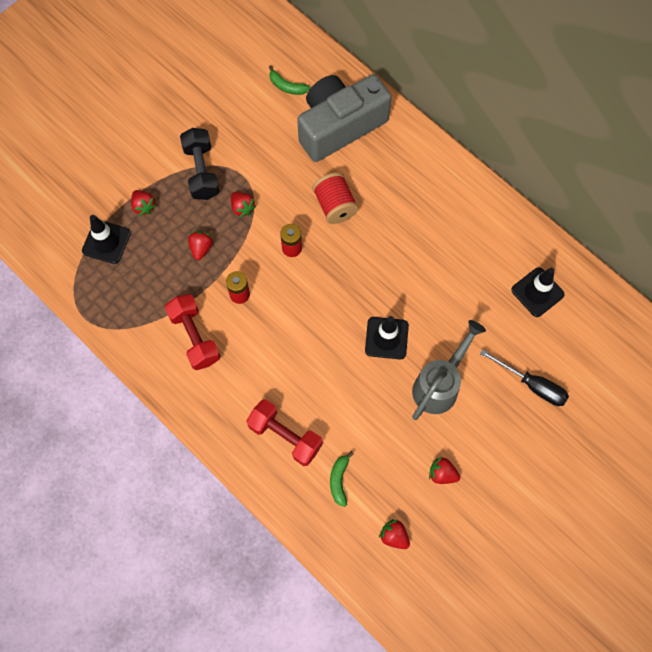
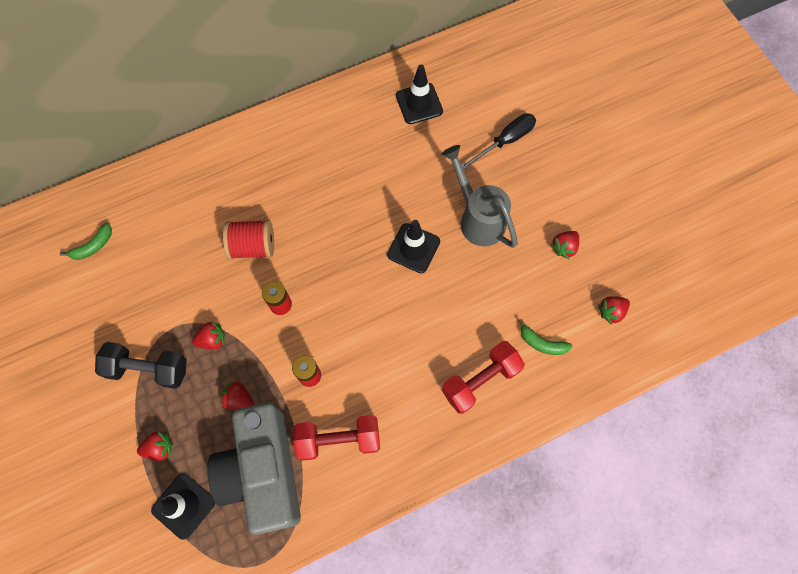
camera: 70 degrees left, 0 degrees up
(339, 126) = (167, 211): grey camera -> grey camera (264, 471)

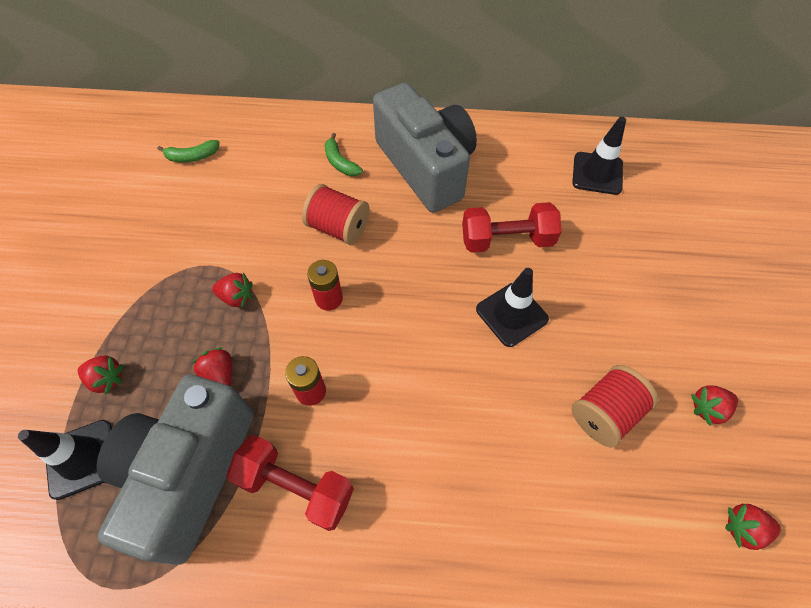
camera: 30 degrees right, 10 degrees down
(148, 369) = (156, 292): black dumbbell -> none
(289, 161) = (426, 166): none -> grey camera
(477, 218) = (607, 318): grey watering can -> none
(480, 380) = (512, 517): red dumbbell -> red dumbbell (506, 240)
(504, 285) = (605, 413): none -> red spool
(505, 141) = (682, 253): black screwdriver -> none
(542, 343) = (622, 516): green banana -> green banana (340, 162)

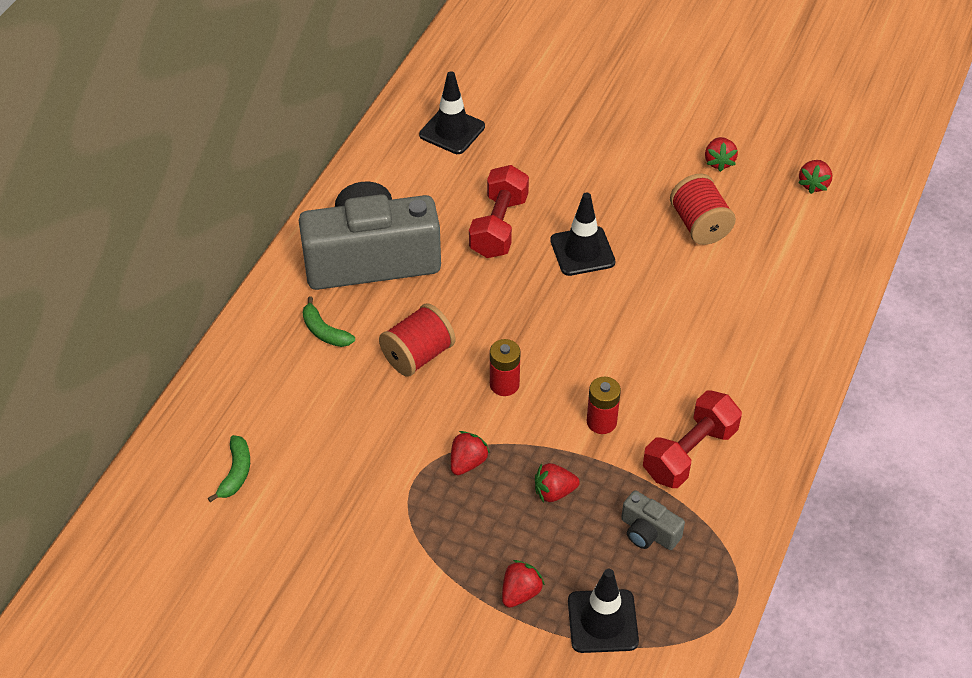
camera: 70 degrees left, 10 degrees down
(189, 473) = (648, 532): grey camera -> grey camera, size x0.40
(340, 162) = (324, 331): green banana -> green banana turned 60 degrees clockwise

